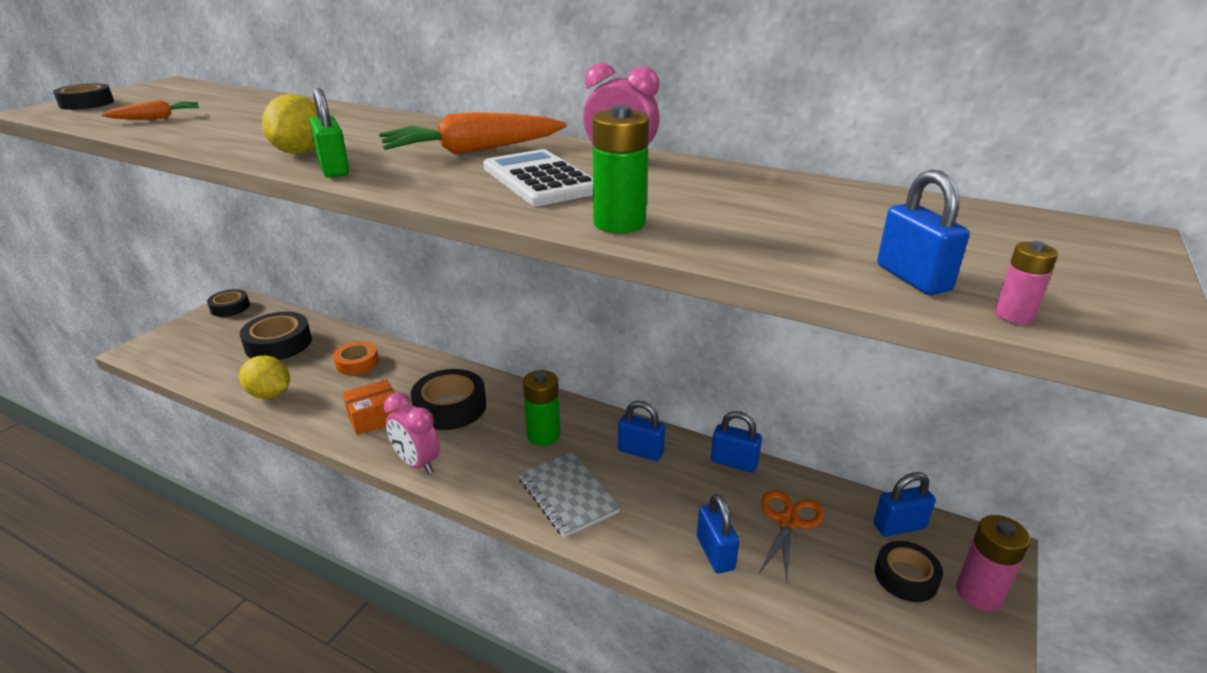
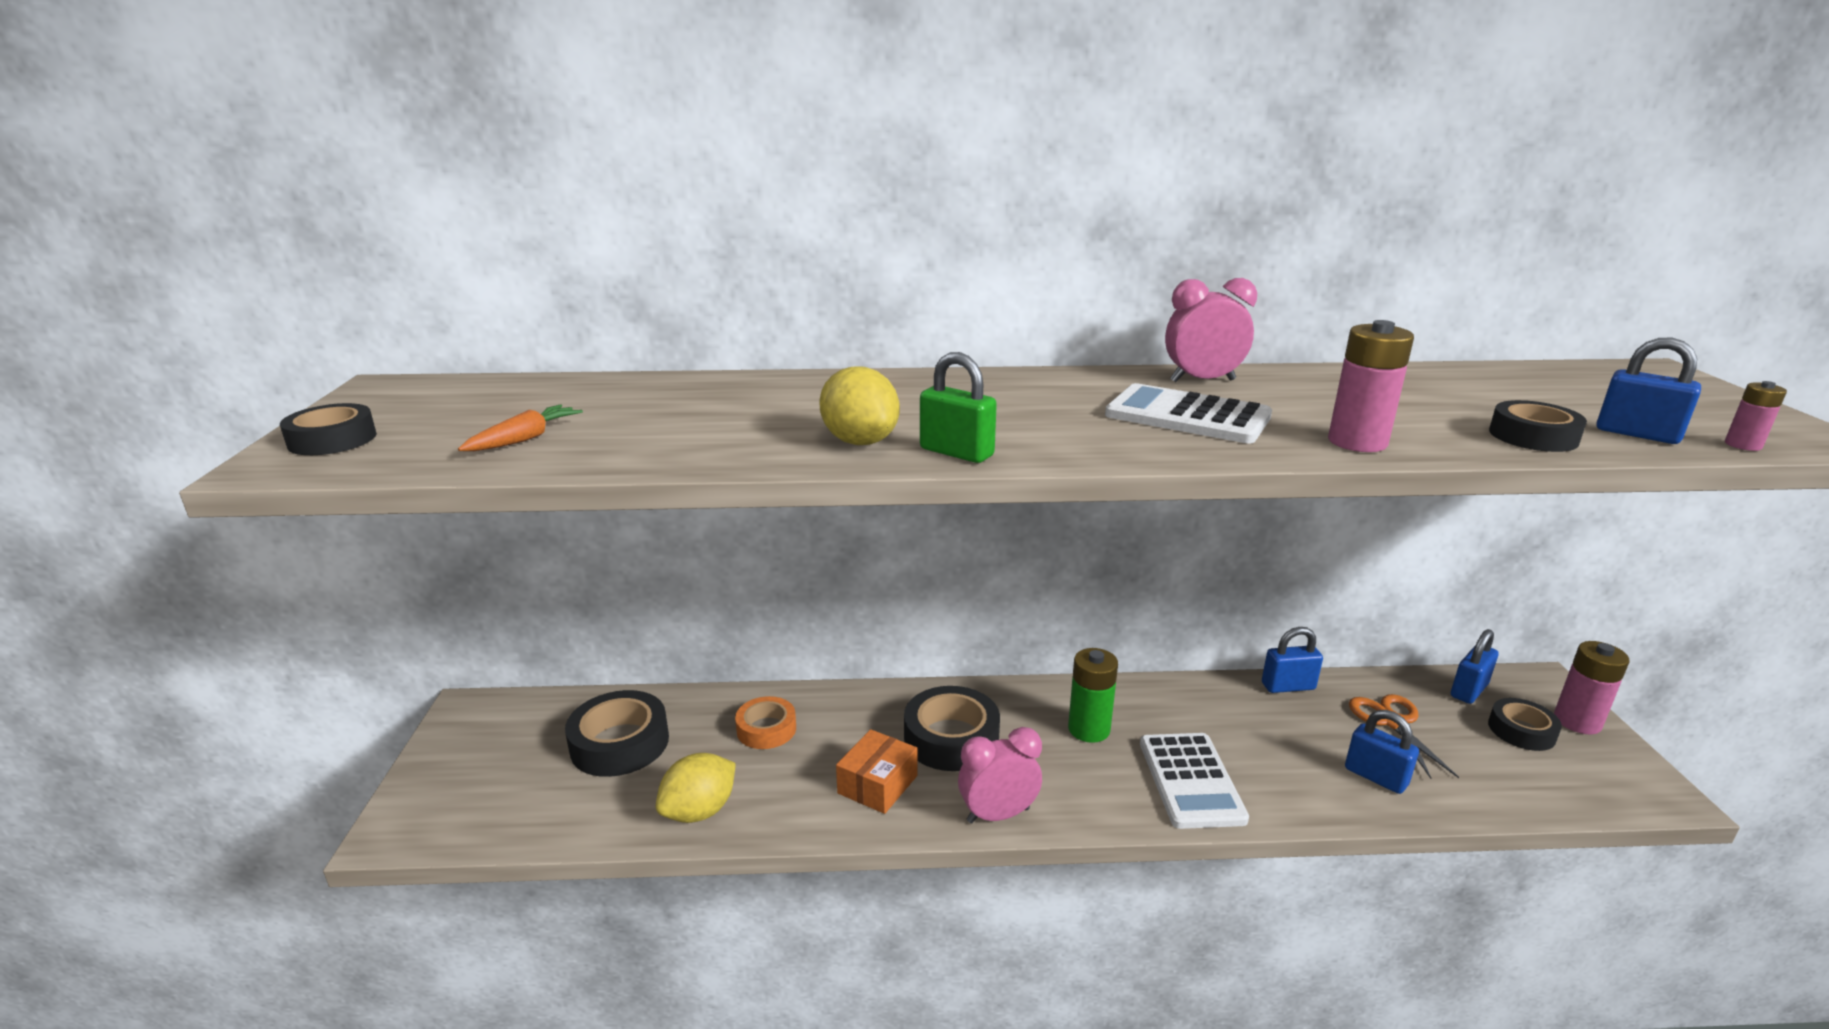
camera: 30 degrees left, 5 degrees down
(230, 307) = (470, 720): black tape -> black tape (1533, 436)
(270, 394) = (699, 811): yellow lemon -> yellow lemon turned 45 degrees counterclockwise
(417, 463) = (998, 815): pink clock -> pink clock turned 150 degrees clockwise
(473, 150) = (1044, 400): orange carrot -> none
(568, 495) = (1191, 781): grey notebook -> white calculator
(619, 223) = (1357, 442): green battery -> pink battery
(640, 451) = (1199, 708): blue padlock -> none

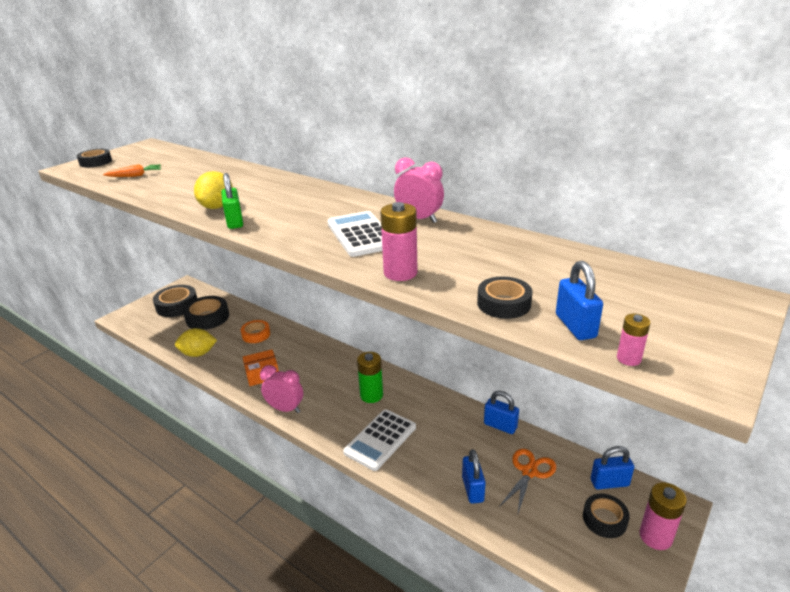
camera: 40 degrees right, 5 degrees up
(951, 738) = (312, 371): black tape -> black tape (177, 305)

